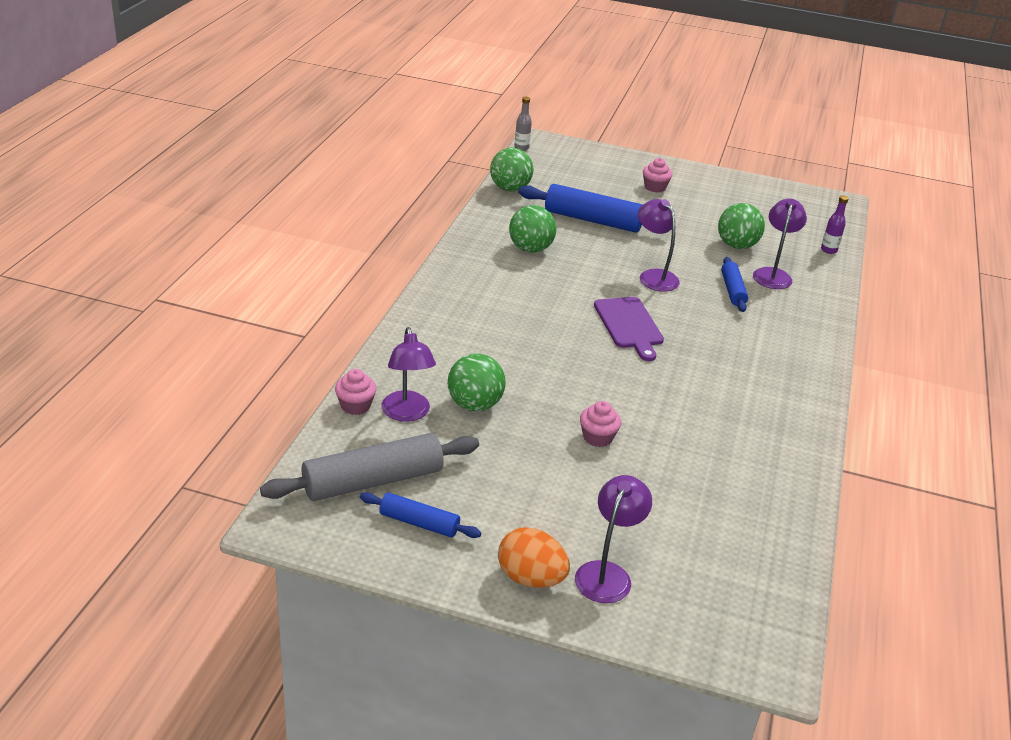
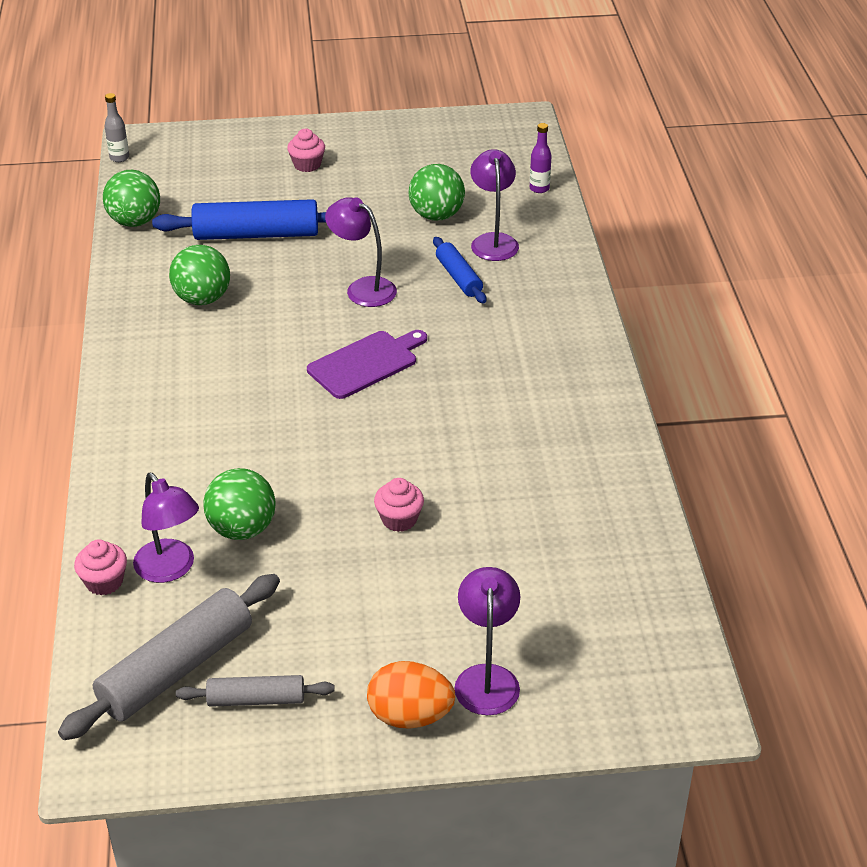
camera: 20 degrees left, 5 degrees up
(419, 523) = (256, 699): blue rolling pin -> grey rolling pin
(629, 325) = (366, 363): purple cutting board -> purple cutting board turned 90 degrees counterclockwise

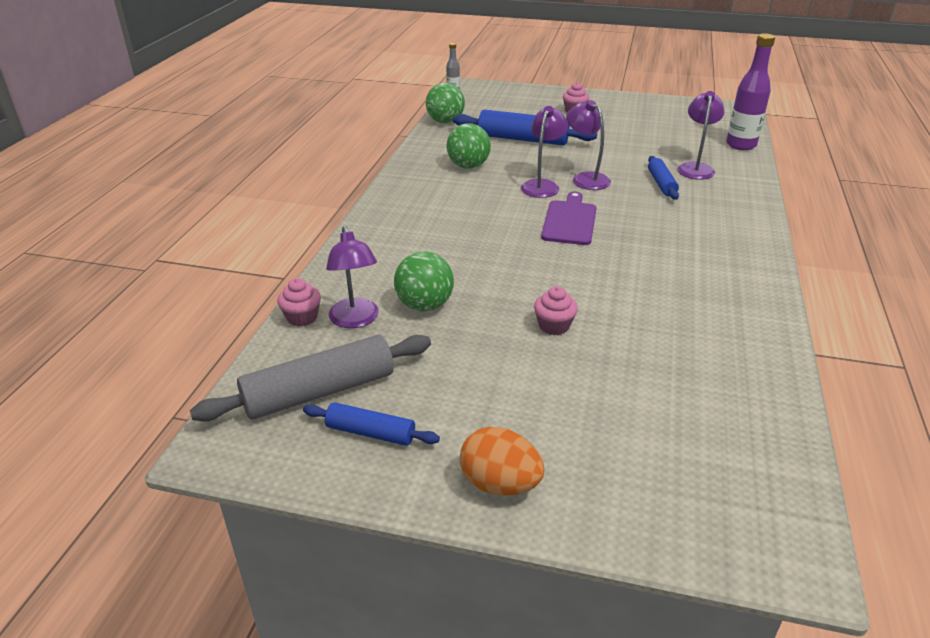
camera: 20 degrees right, 5 degrees down
(256, 699) = (371, 433): grey rolling pin -> blue rolling pin
(366, 363) = (569, 221): purple cutting board -> purple cutting board turned 60 degrees counterclockwise
(436, 215) = (656, 148): green ball -> none
(487, 678) = (585, 470): purple lamp -> purple lamp (542, 185)
(539, 188) = (741, 145): purple bottle -> purple bottle, size x1.95

